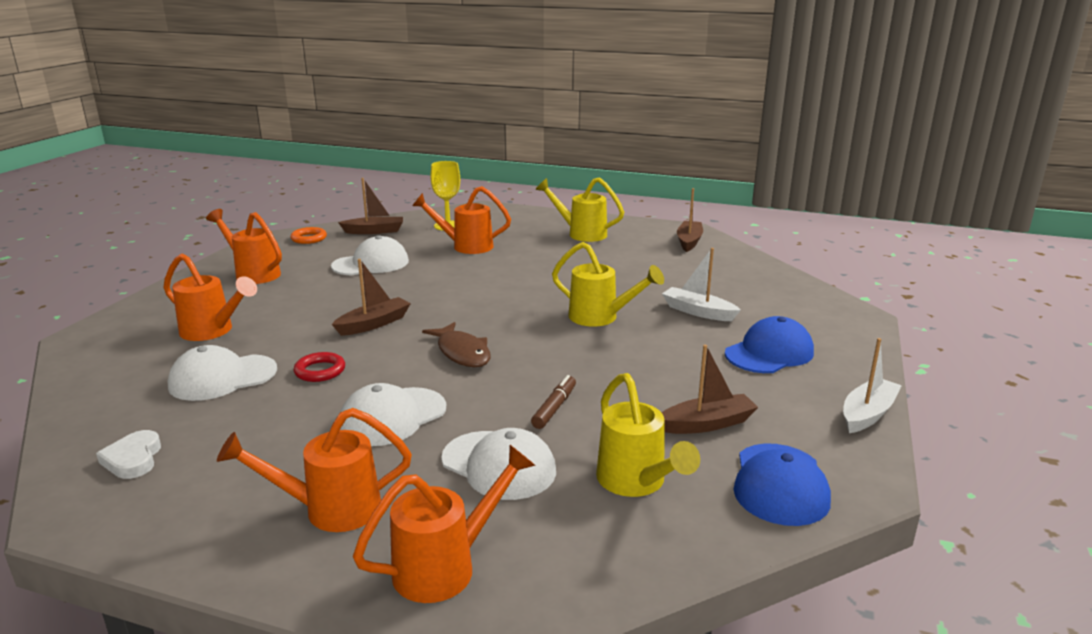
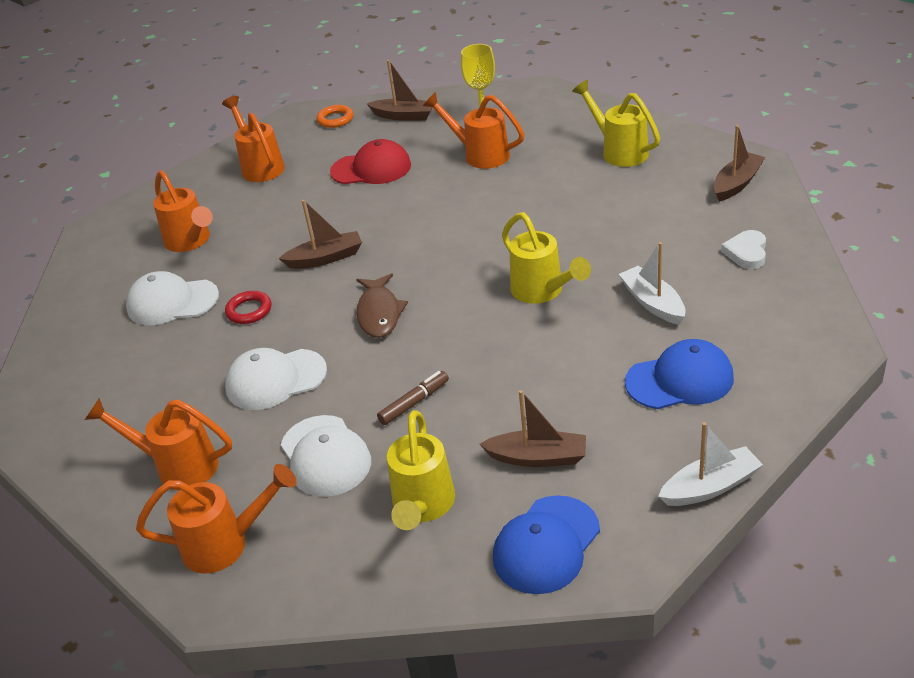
camera: 30 degrees right, 15 degrees up
(133, 459) = (73, 378): white heart -> white heart (746, 253)
(371, 264) = (371, 169): white cap -> red cap

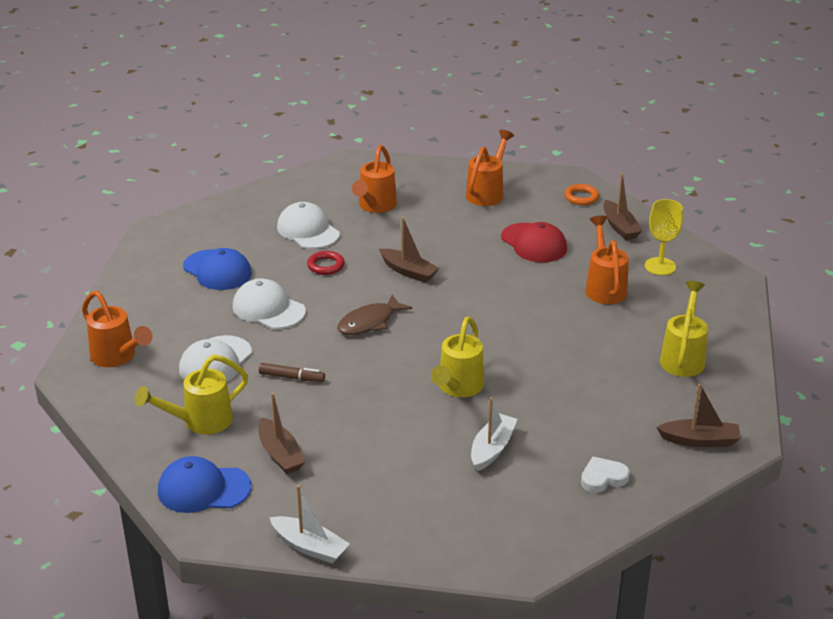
camera: 50 degrees right, 5 degrees down
(177, 466) = (165, 308): orange watering can -> none
(680, 380) = (412, 494): blue cap -> blue cap (217, 270)

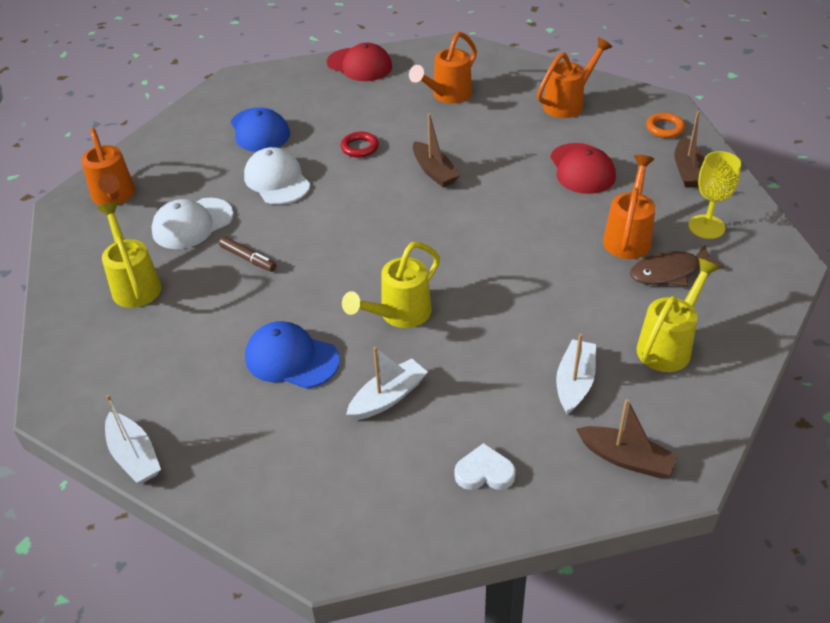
camera: 25 degrees right, 10 degrees up
(199, 422) = (134, 284): yellow watering can -> yellow watering can turned 75 degrees clockwise
(203, 489) = (87, 357): blue cap -> blue cap (291, 358)
(272, 195) = (359, 65): none -> red cap
(280, 454) = (180, 340): brown boat -> none
(308, 230) = (368, 107): white cap -> none
(369, 322) = (360, 218): brown fish -> brown fish (669, 272)
(630, 400) = (574, 383): none -> white boat

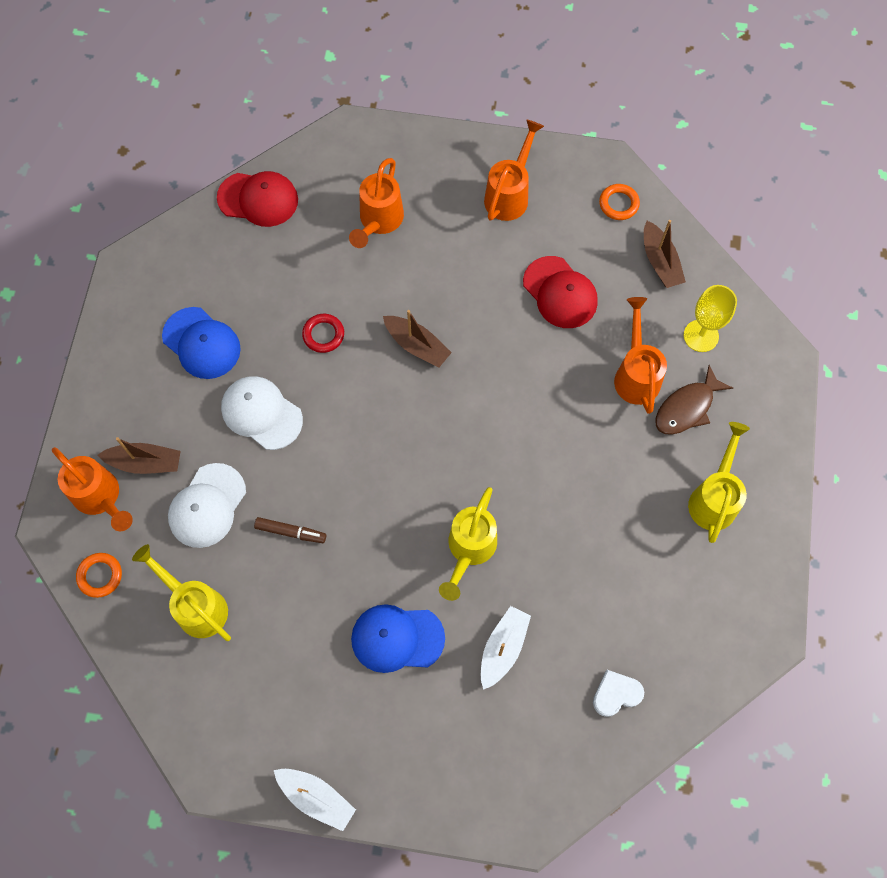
camera: 25 degrees left, 25 degrees up
(75, 243) = (100, 576): none -> orange ring
(574, 383) = (652, 570): white boat -> none
(626, 458) = (720, 635): brown boat -> brown boat (145, 462)

